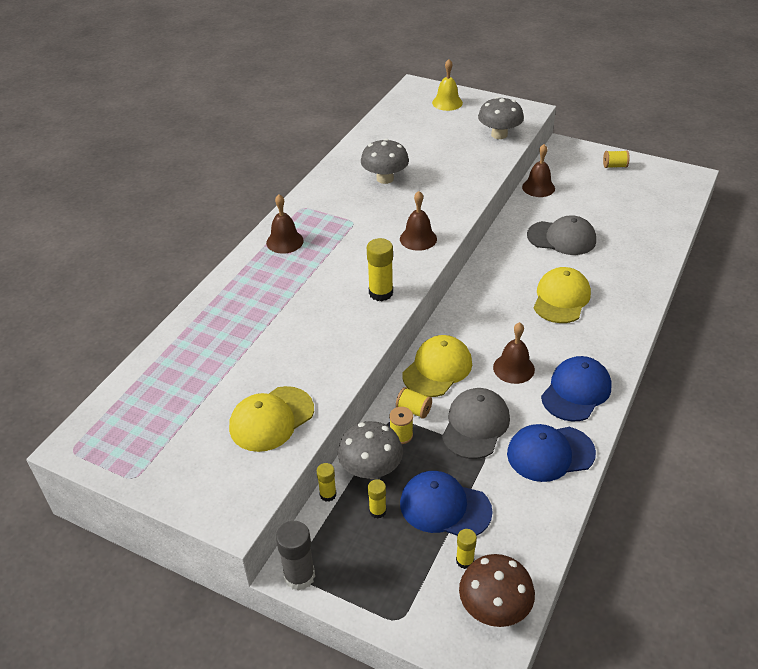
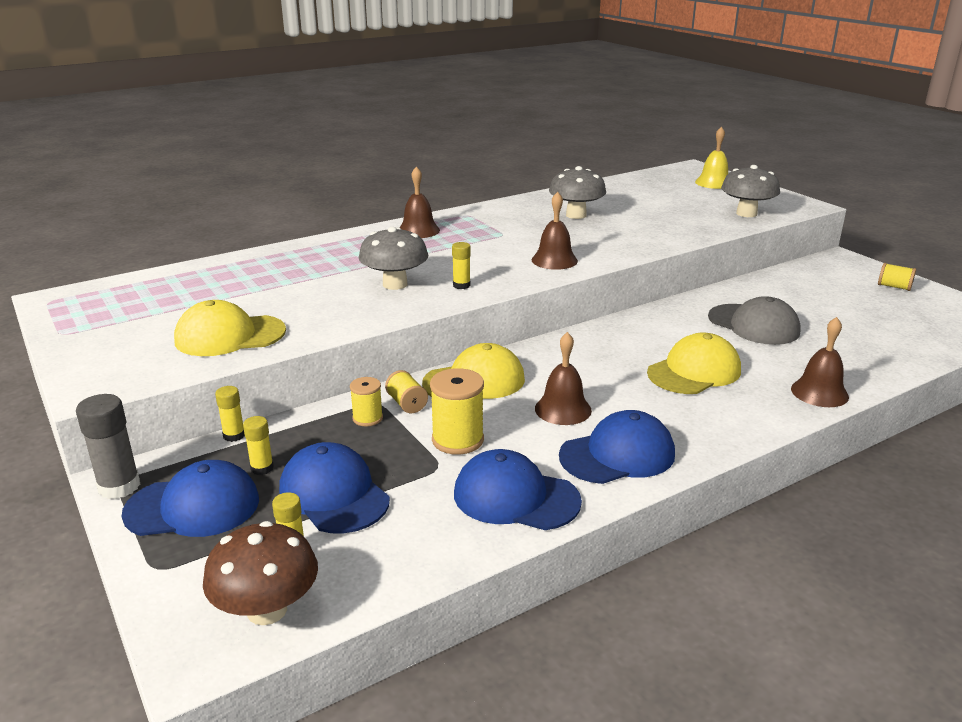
camera: 30 degrees right, 15 degrees down
(368, 564) = (193, 507): none -> blue cap
(371, 469) = (301, 433): grey mushroom -> grey mushroom (395, 284)
(381, 293) = (461, 285): yellow glue stick -> yellow glue stick, size x0.59
(475, 425) = (457, 440): grey cap -> yellow spool
(538, 187) = (770, 280): brown bell -> brown bell (819, 392)

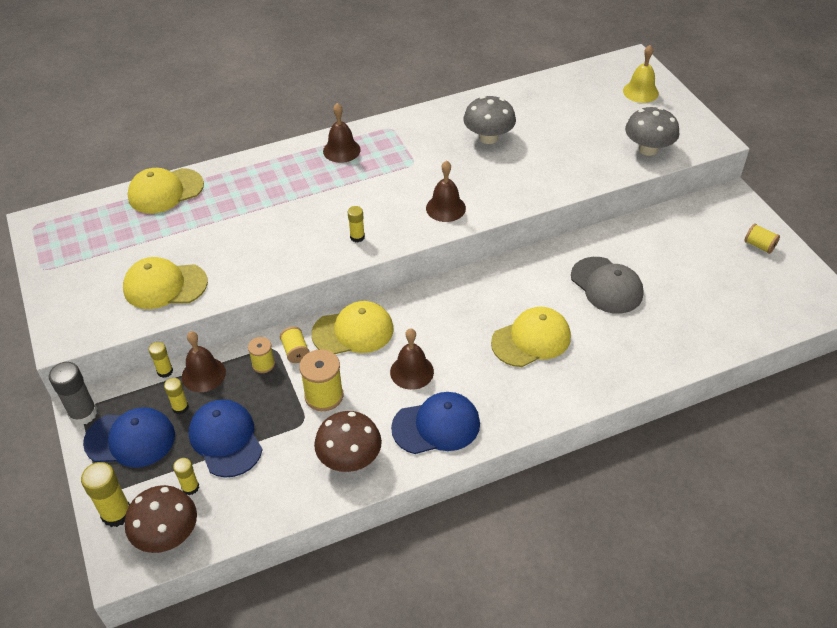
camera: 10 degrees right, 20 degrees up
(181, 593) = (116, 513): none -> yellow glue stick
(217, 267) = (165, 191): none -> yellow cap
(395, 284) = (303, 230): grey mushroom -> none
(515, 497) = (350, 459): blue cap -> brown mushroom
(819, 392) = (622, 376): brown bell -> brown bell (203, 374)

